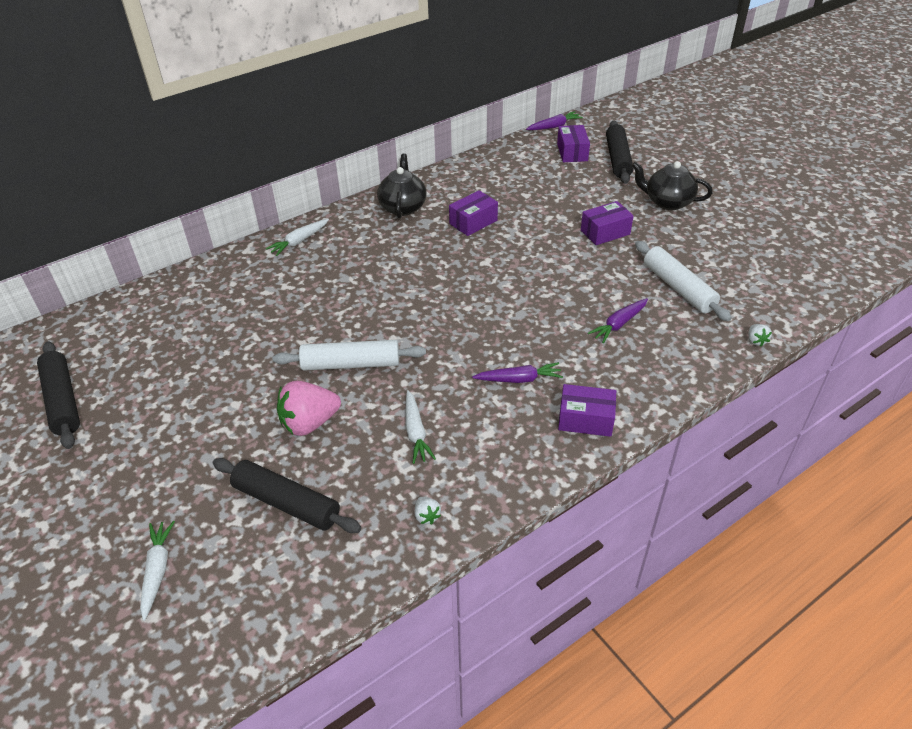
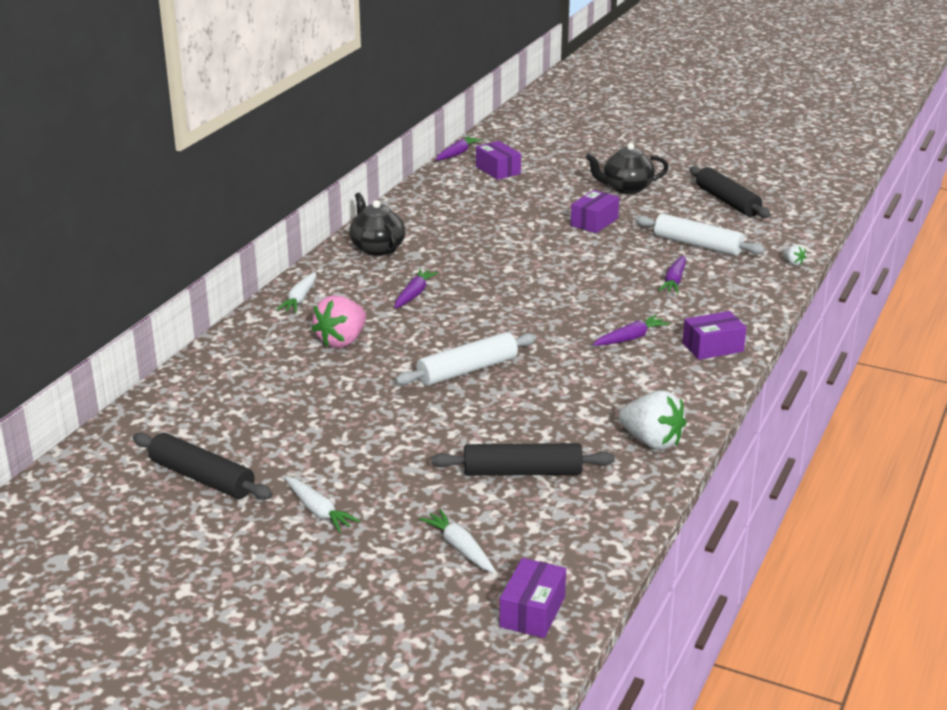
camera: 30 degrees left, 15 degrees down
(309, 423) = (478, 418): pink strawberry -> pink strawberry (342, 341)
(386, 265) = (414, 294): none -> purple carrot
(416, 432) = (581, 396): white carrot -> white carrot (318, 511)
(427, 516) = (651, 441): white strawberry -> white strawberry, size x2.23
(473, 222) = (462, 243): purple box -> purple box (532, 611)
(618, 159) = (547, 166): black rolling pin -> black rolling pin (727, 201)

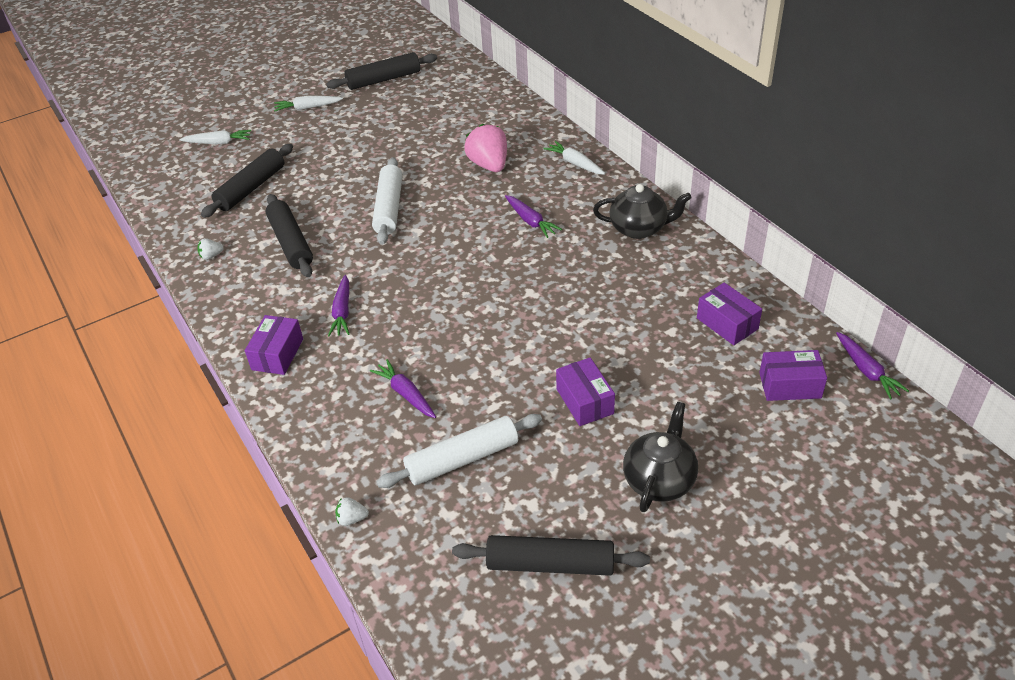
camera: 125 degrees right, 15 degrees up
(532, 611) = (144, 148): purple box -> purple box (727, 323)
(578, 403) = (291, 243): none -> black rolling pin
(651, 441) = (211, 256): white strawberry -> white strawberry, size x0.45

